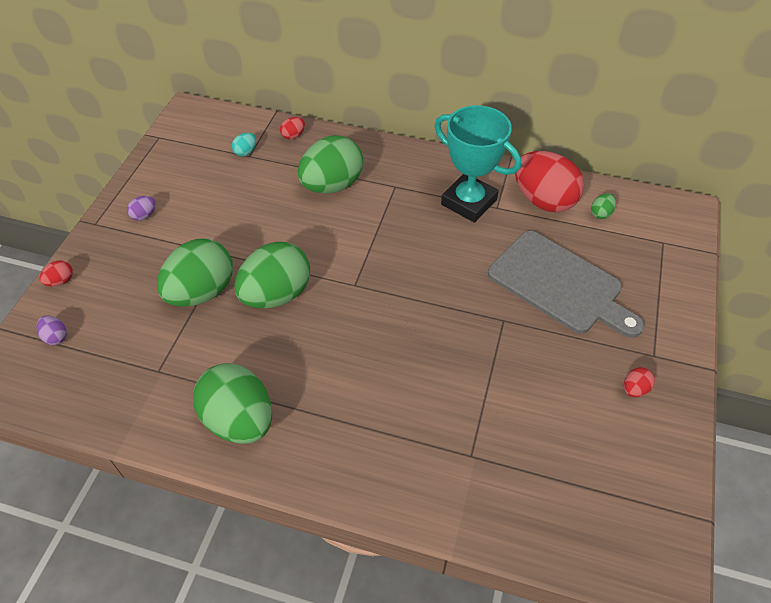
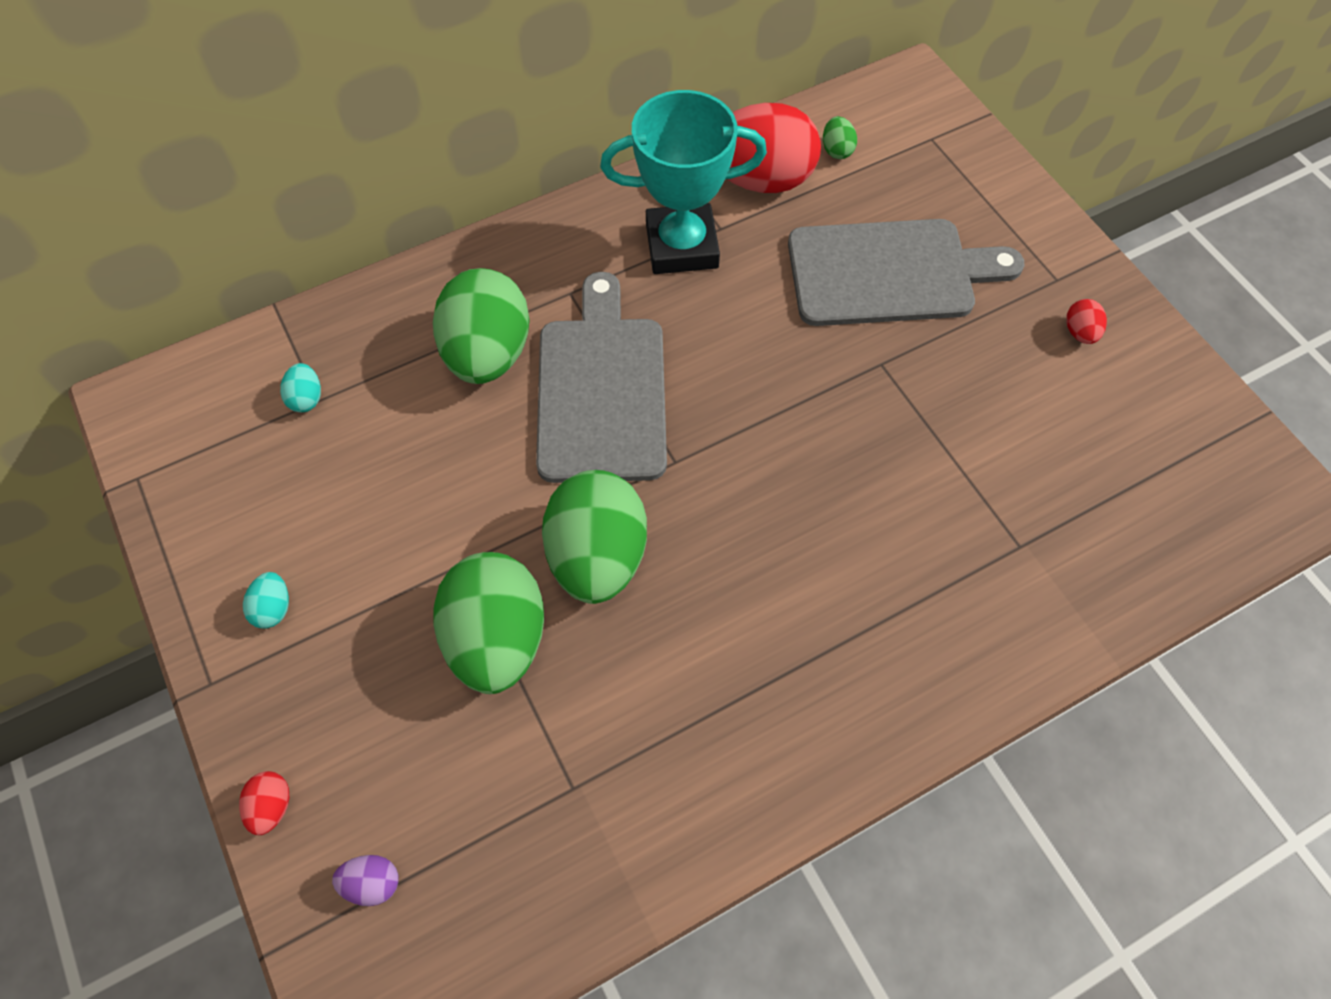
camera: 45 degrees left, 10 degrees up
(144, 215) = (273, 608): purple egg -> turquoise egg
(239, 420) = (746, 746): green egg -> none
(293, 135) = (346, 323): red egg -> none
(360, 233) = (602, 390): none -> grey cutting board

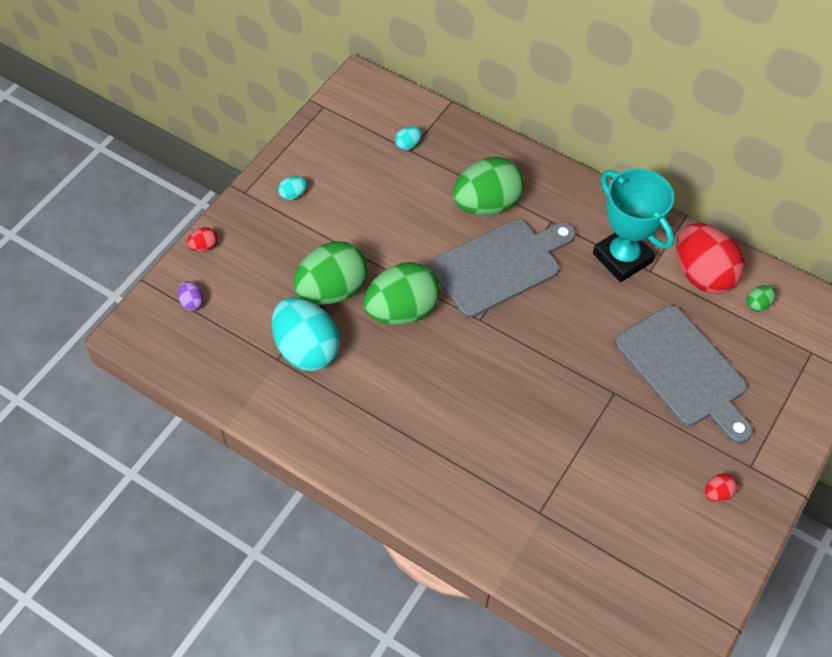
camera: 60 degrees right, 5 degrees down
(583, 732) = (306, 349): none -> turquoise egg

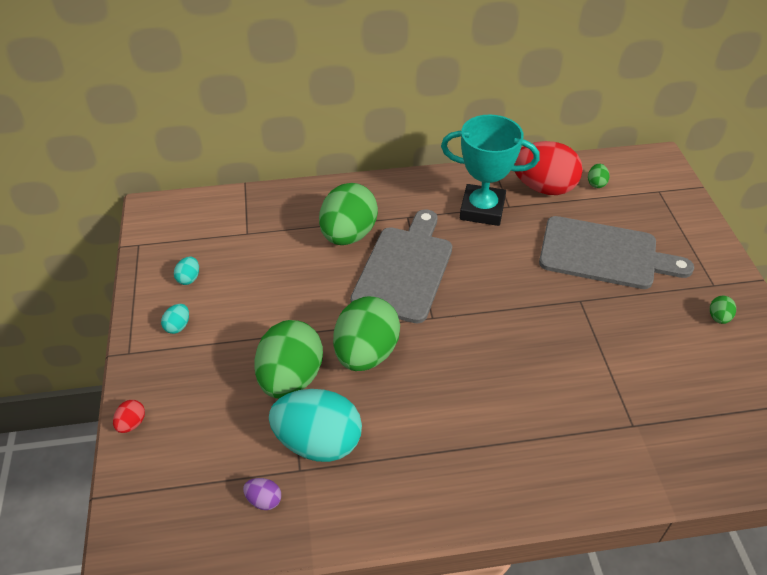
camera: 40 degrees left, 10 degrees down
(192, 302) = (166, 481): purple egg -> purple egg (264, 500)
(408, 145) = (241, 230): turquoise egg -> turquoise egg (189, 278)
(717, 493) = (718, 317): red egg -> green egg

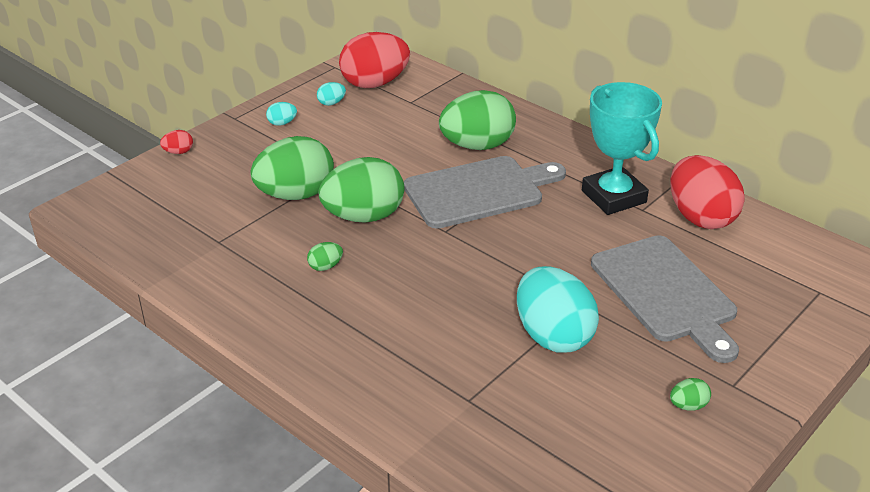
camera: 50 degrees right, 10 degrees down
(195, 237) = (375, 83): none -> red egg
(264, 500) = (176, 239): purple egg -> none
(318, 442) = (252, 237): turquoise egg -> turquoise egg (553, 336)
(596, 183) = (761, 246): green egg -> green egg (325, 266)

